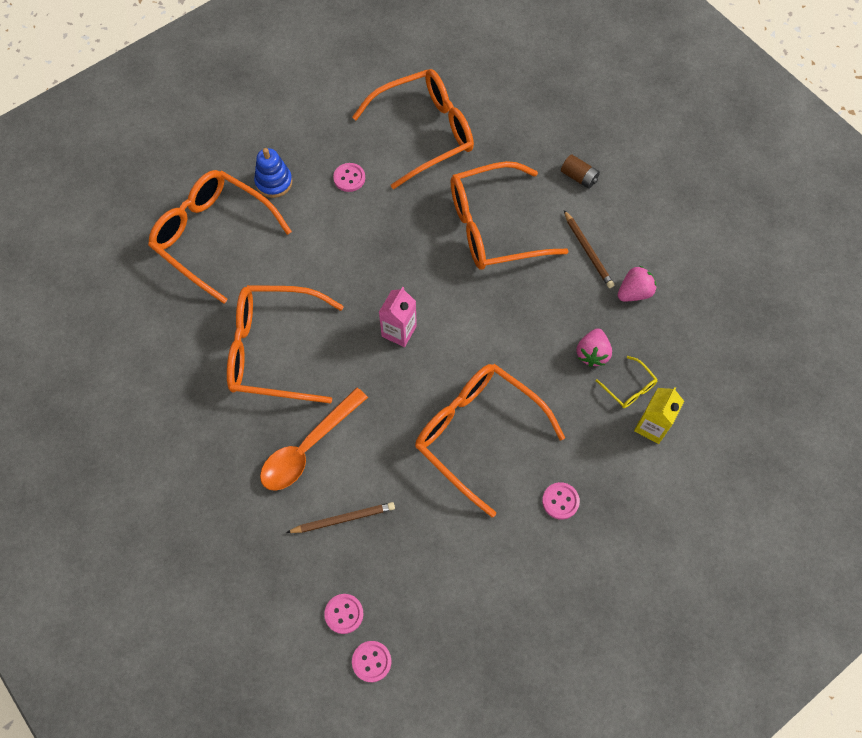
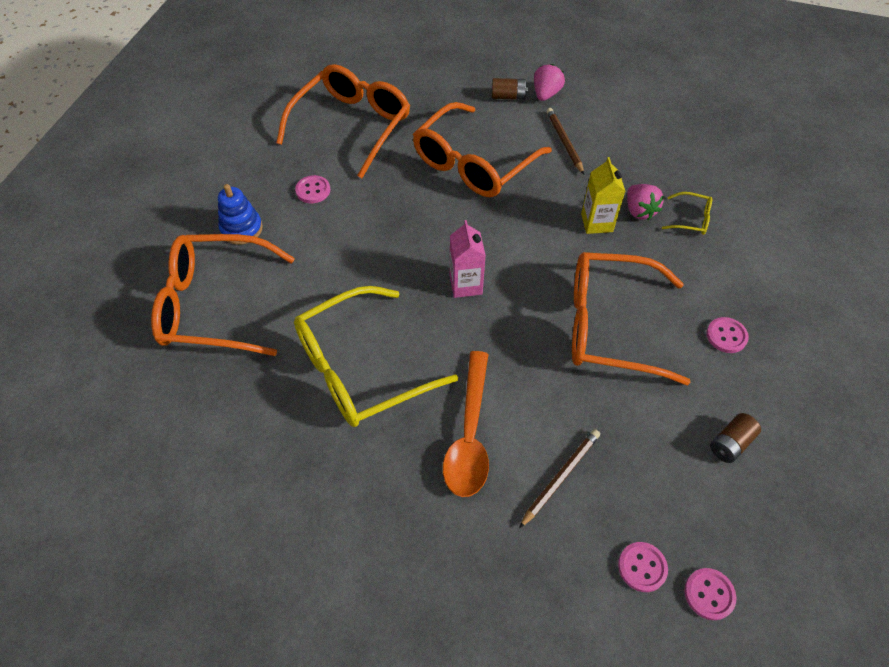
camera: 35 degrees left, 10 degrees down
(273, 350) = (360, 368): orange glasses -> yellow glasses
(483, 579) = (730, 443): none -> brown battery
(588, 251) = (564, 142): brown pencil -> brown pencil turned 135 degrees counterclockwise
(634, 292) = (627, 151): pink strawberry -> pink strawberry (546, 94)
(651, 426) = (735, 236): yellow carton -> yellow carton (596, 223)

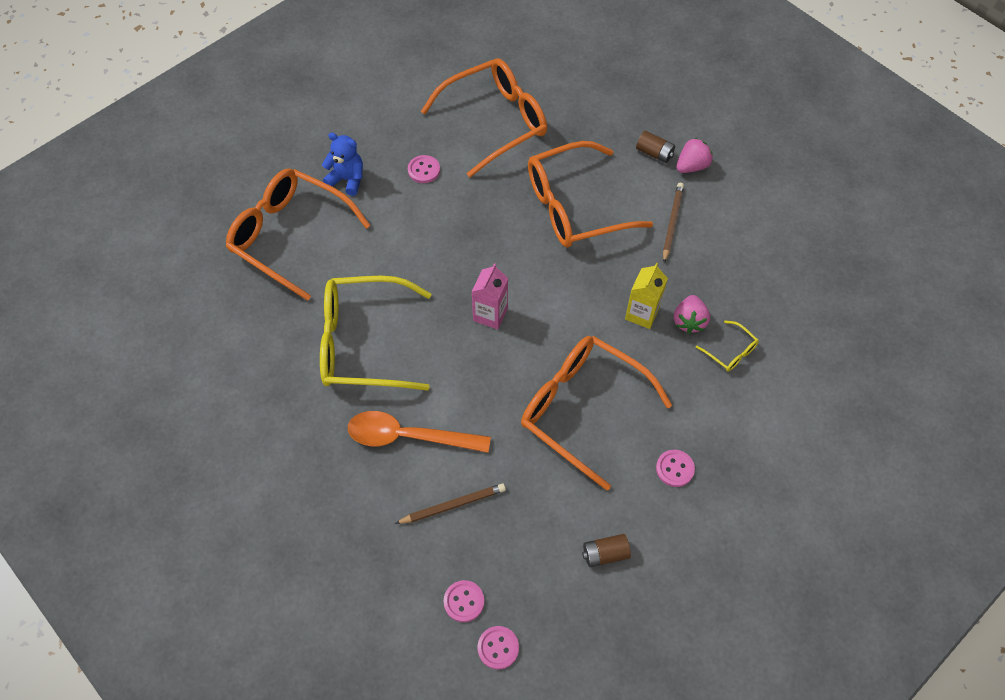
camera: 30 degrees right, 5 degrees up
(241, 229) = (347, 179): blue stacking toy -> blue teddy bear
(469, 434) = (409, 436): orange spoon -> orange spoon turned 60 degrees clockwise

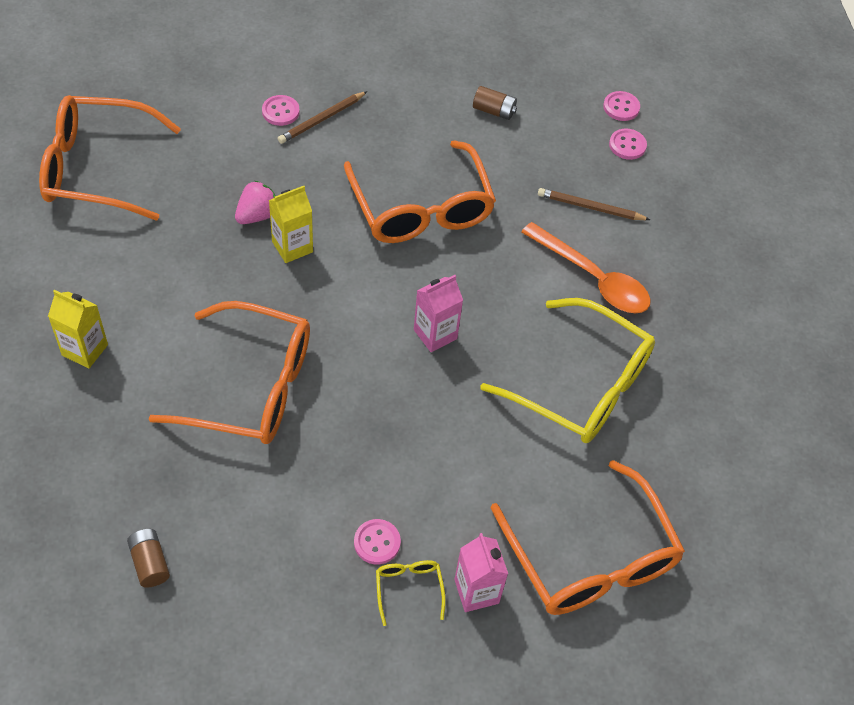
camera: 150 degrees left, 5 degrees down
(347, 179) = (476, 591): blue teddy bear -> pink carton
(495, 122) = (238, 553): orange glasses -> orange glasses (97, 168)
(654, 153) = (105, 390): brown battery -> brown battery (150, 563)
(672, 223) = (172, 307): brown pencil -> brown pencil (322, 119)
(675, 469) = (386, 127): pink button -> pink button (280, 111)
(692, 166) = (85, 350): pink strawberry -> yellow carton
(730, 352) = (249, 172): yellow glasses -> yellow glasses (409, 589)

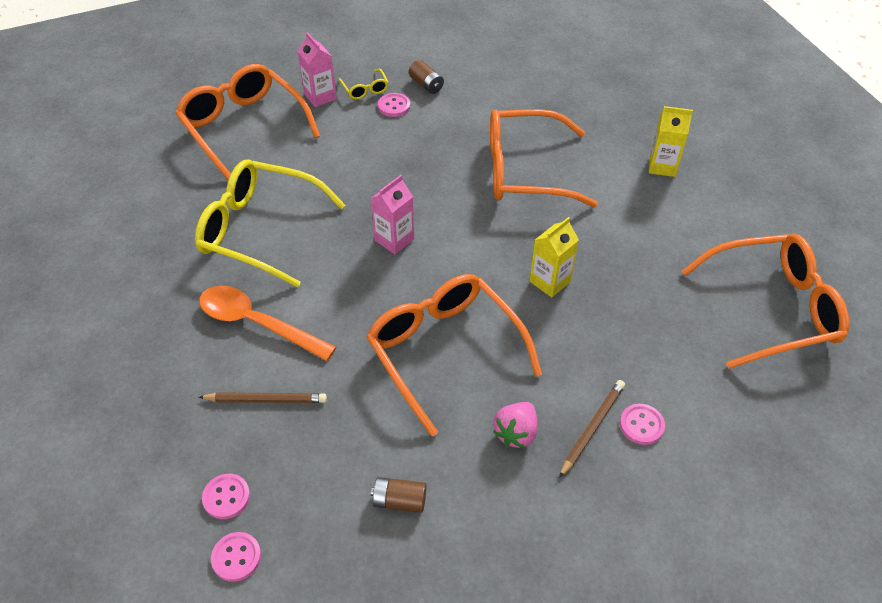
camera: 170 degrees right, 5 degrees down
(150, 563) = (533, 70): brown battery -> brown battery (426, 85)
(257, 215) = (597, 302): pink strawberry -> pink strawberry (516, 433)

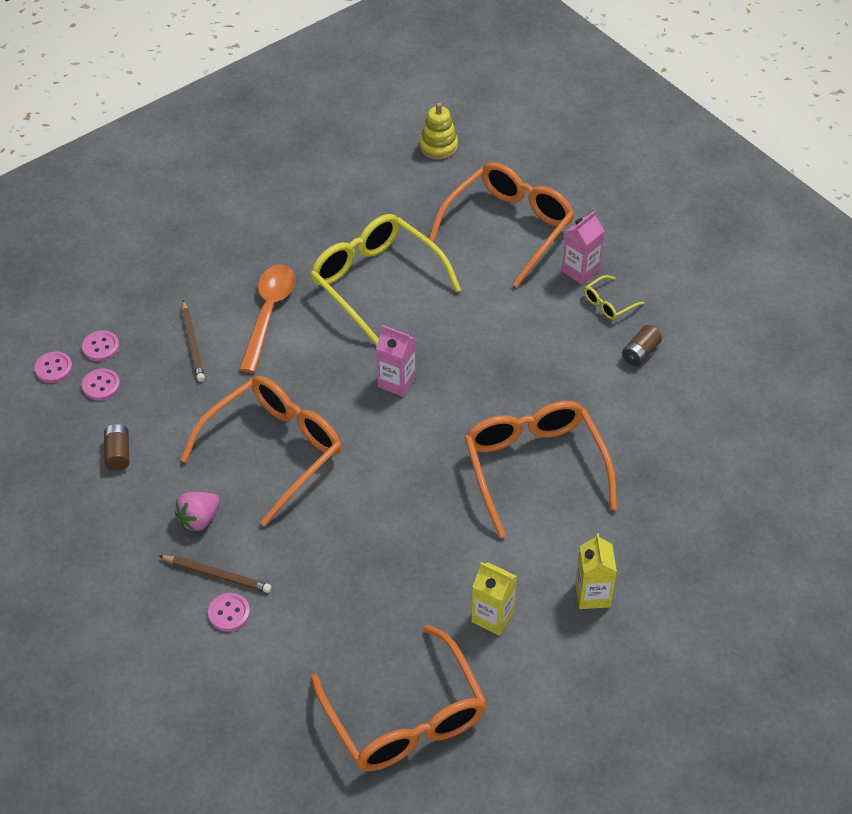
camera: 75 degrees right, 0 degrees up
(108, 150) = (438, 146): none -> yellow stacking toy
(260, 230) = (376, 282): yellow glasses -> yellow glasses turned 45 degrees counterclockwise
(394, 106) = (592, 334): pink button -> pink button (101, 385)
(516, 433) = (199, 519): pink strawberry -> pink strawberry turned 60 degrees counterclockwise
(550, 281) = (382, 515): yellow carton -> yellow carton (492, 617)

